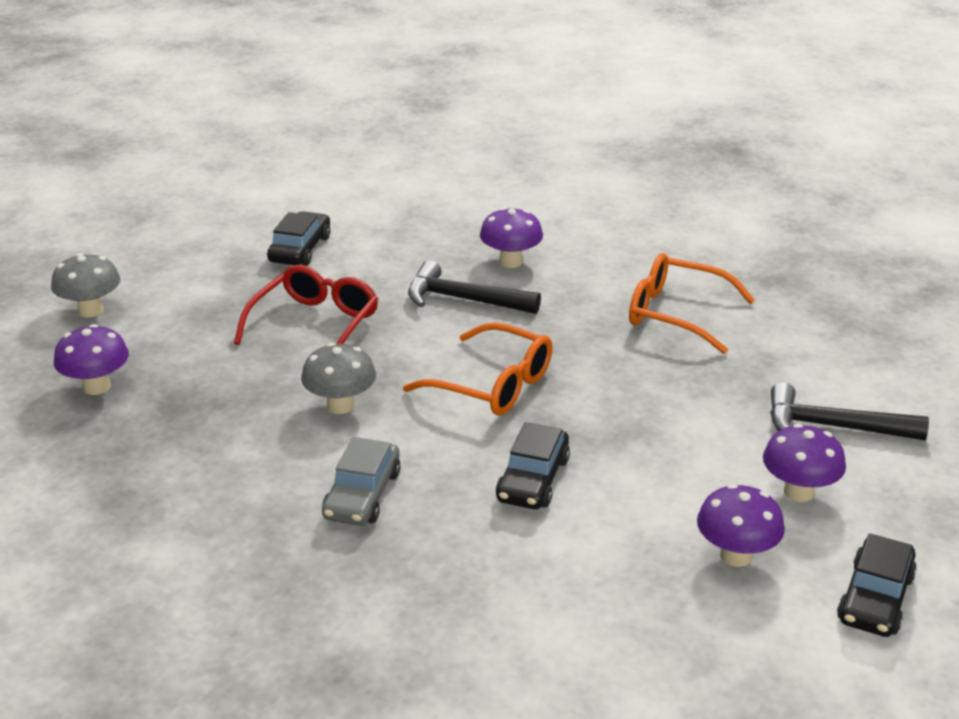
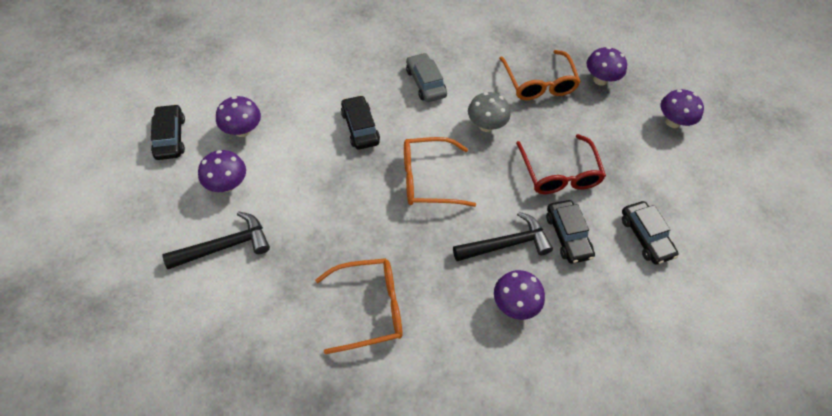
camera: 140 degrees right, 25 degrees up
(91, 310) = (673, 122): grey mushroom -> purple mushroom
(190, 420) = (539, 83): none -> orange glasses
(384, 280) = (567, 235): none -> black car

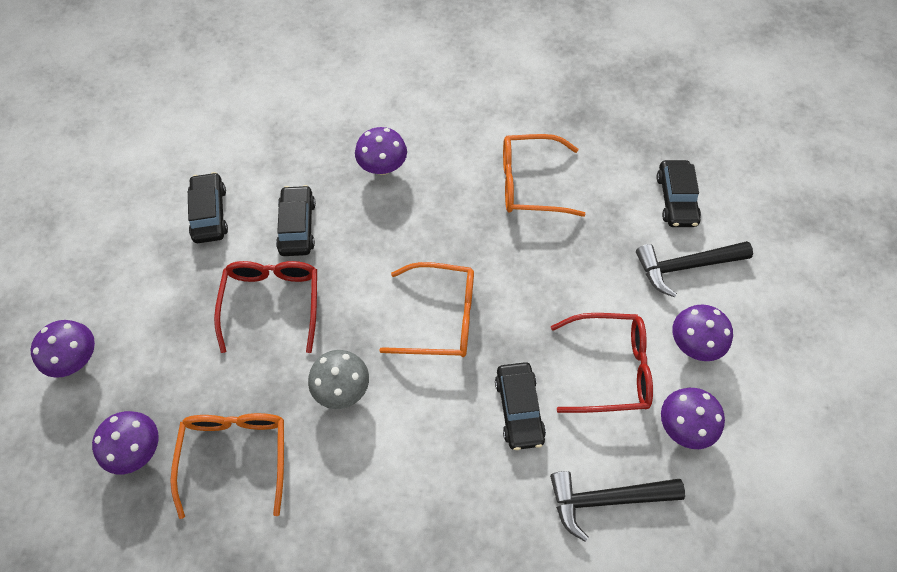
camera: 165 degrees left, 5 degrees up
(170, 137) = (781, 427): black car -> black car (676, 199)
(294, 160) = (610, 368): none -> red glasses
(425, 83) = (410, 480): grey car -> none
(506, 244) = (370, 226): black hammer -> black hammer (606, 499)

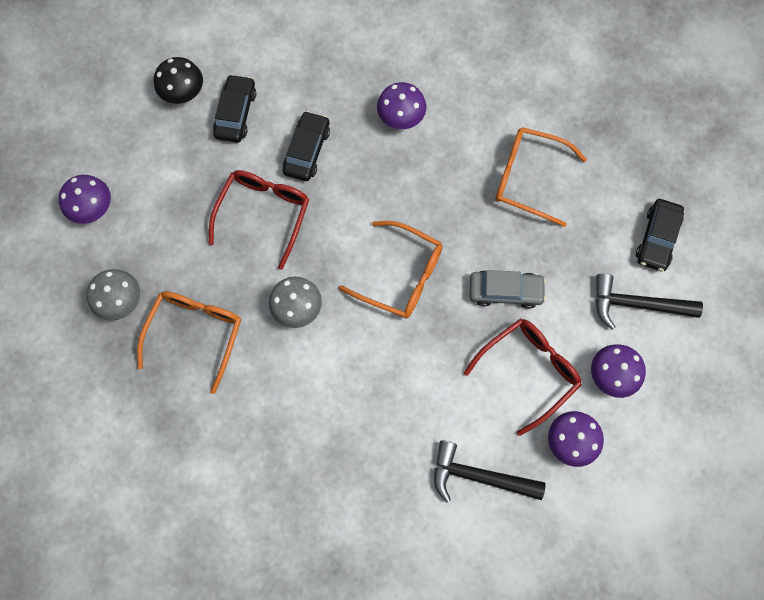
camera: 20 degrees right, 10 degrees up
(138, 449) = (121, 302): purple mushroom -> grey mushroom
(147, 211) = (183, 93): none -> black mushroom
(519, 409) = (437, 378): black car -> none
(553, 297) = (505, 291): none -> grey car
(610, 368) = (528, 371): red glasses -> red glasses turned 60 degrees counterclockwise

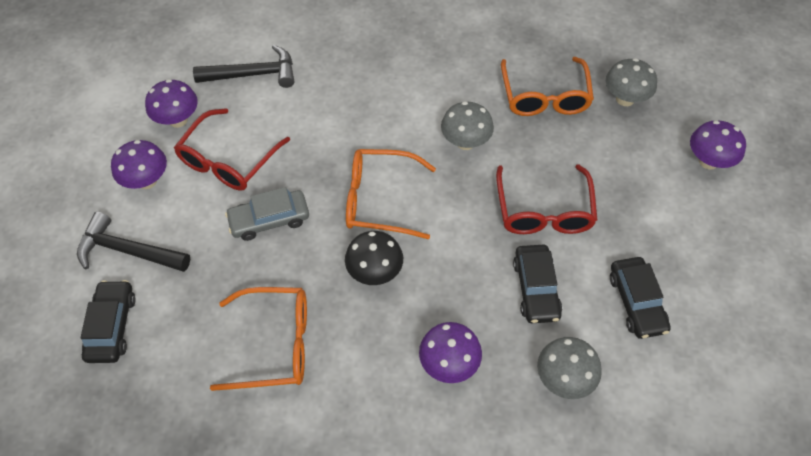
camera: 160 degrees right, 15 degrees down
(183, 93) = (707, 304): black mushroom -> black mushroom (375, 272)
(322, 80) = (563, 379): none -> grey mushroom
(636, 304) = (128, 251): black hammer -> black hammer turned 150 degrees counterclockwise

